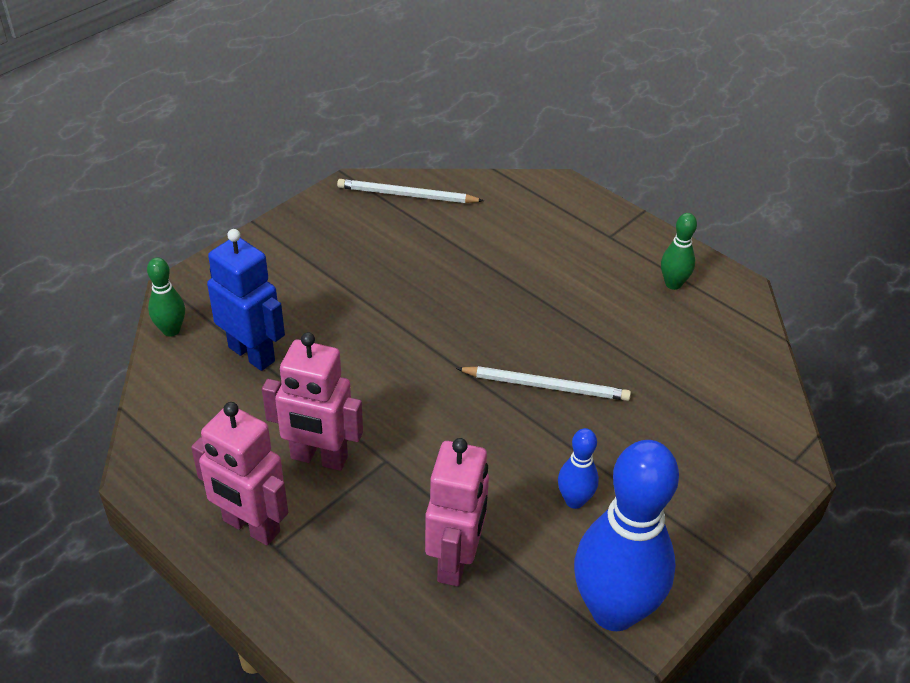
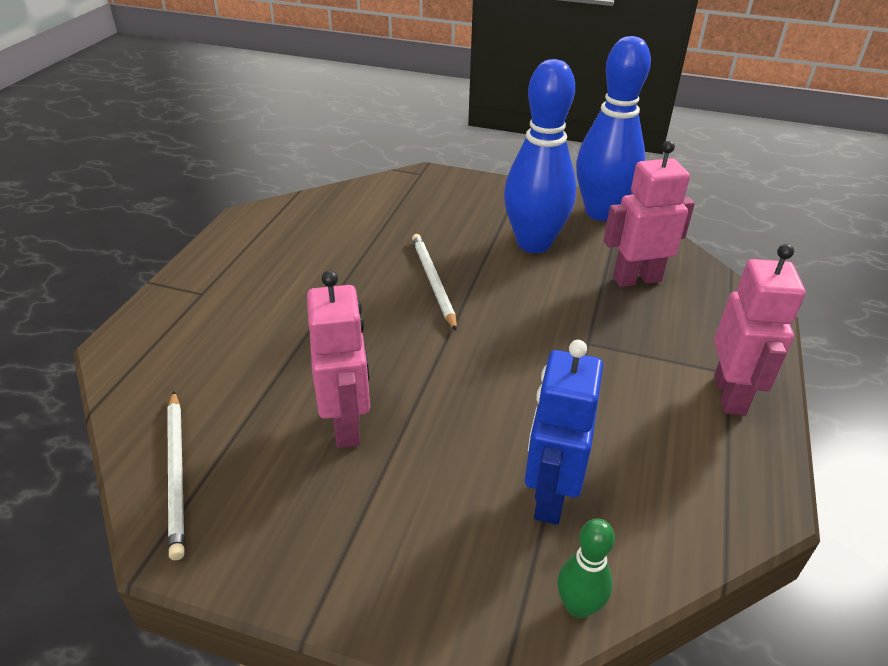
camera: 115 degrees left, 5 degrees down
(319, 458) = (625, 383): pink robot -> pink robot (347, 425)
(574, 500) = (534, 243): blue bowling pin -> blue bowling pin, size x2.20
(673, 284) = (259, 246): green bowling pin -> none

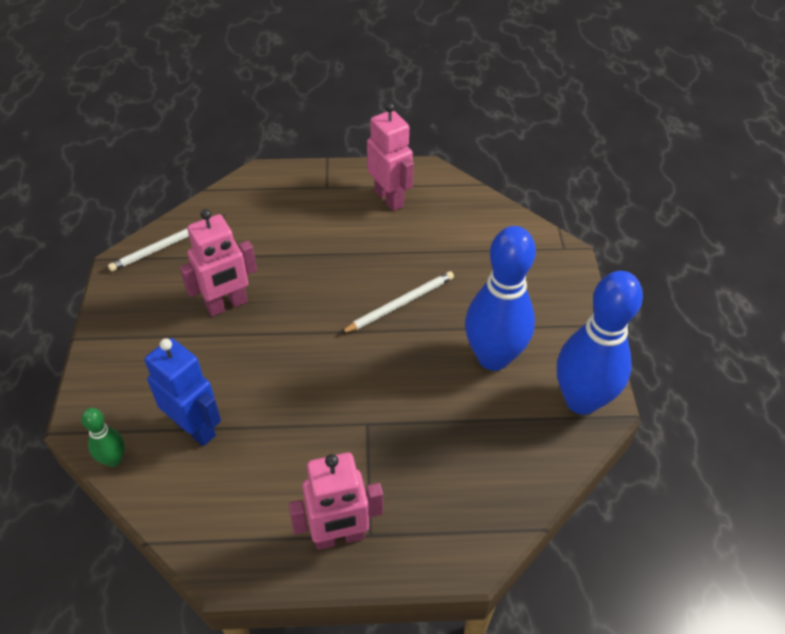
camera: 70 degrees right, 10 degrees up
(549, 496) = (195, 428): blue robot -> blue robot turned 45 degrees clockwise
(636, 279) = (477, 446): pink robot -> pink robot (389, 198)

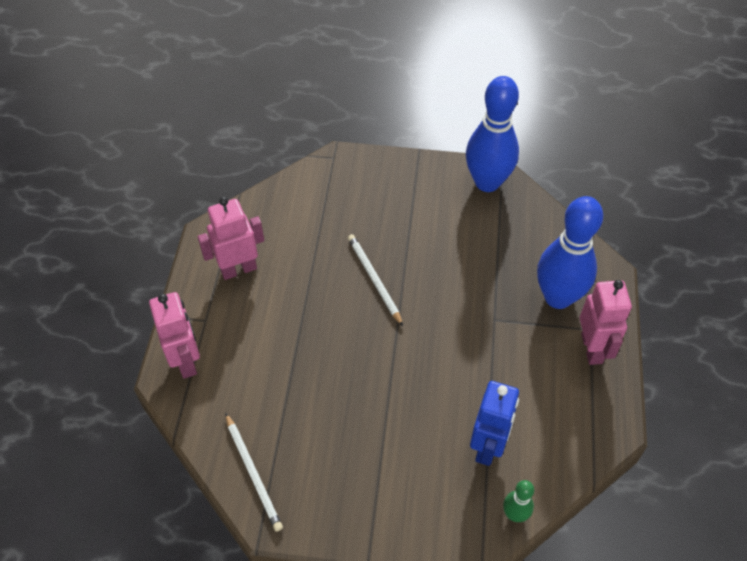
camera: 80 degrees left, 5 degrees up
(195, 428) = (488, 447): blue robot -> blue robot turned 150 degrees clockwise
(227, 305) = (349, 417): pink robot -> pink robot (186, 361)
(493, 357) = (441, 226): blue bowling pin -> blue bowling pin (558, 297)

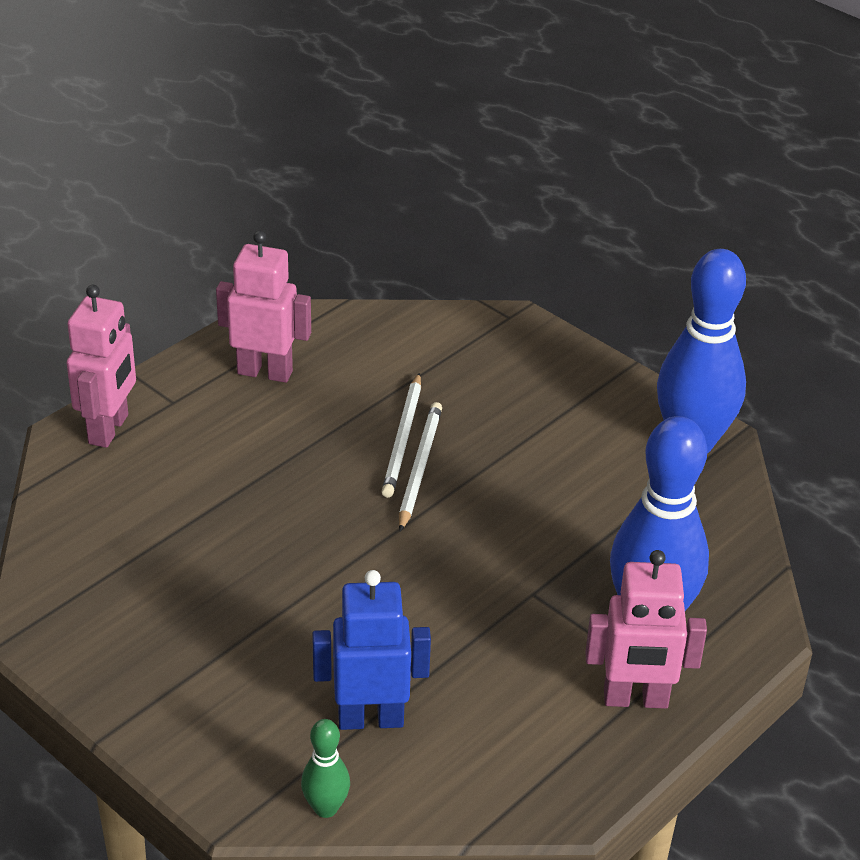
camera: 35 degrees right, 15 degrees down
(253, 473) = (65, 577): white pencil -> white pencil (403, 439)
(488, 447) = (370, 719): blue robot -> blue robot turned 150 degrees counterclockwise
(592, 348) = (635, 699): pink robot -> pink robot turned 60 degrees clockwise

